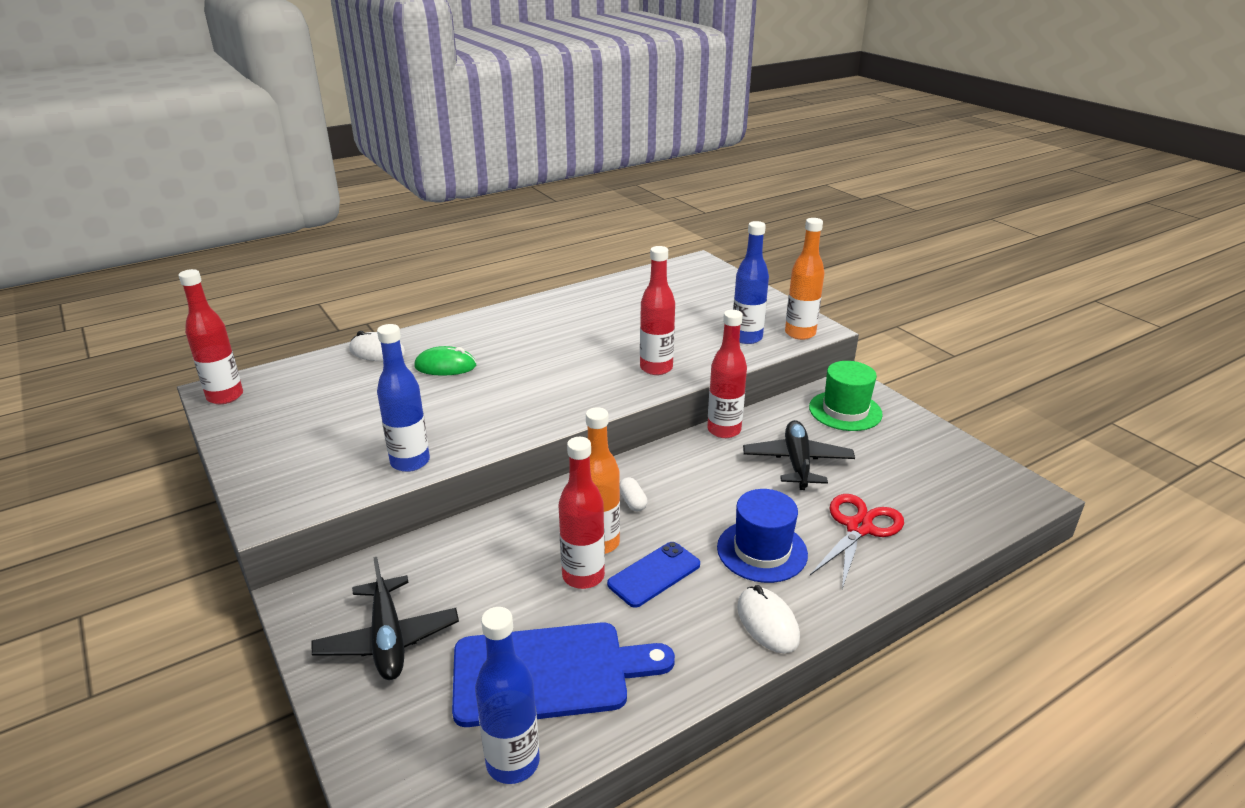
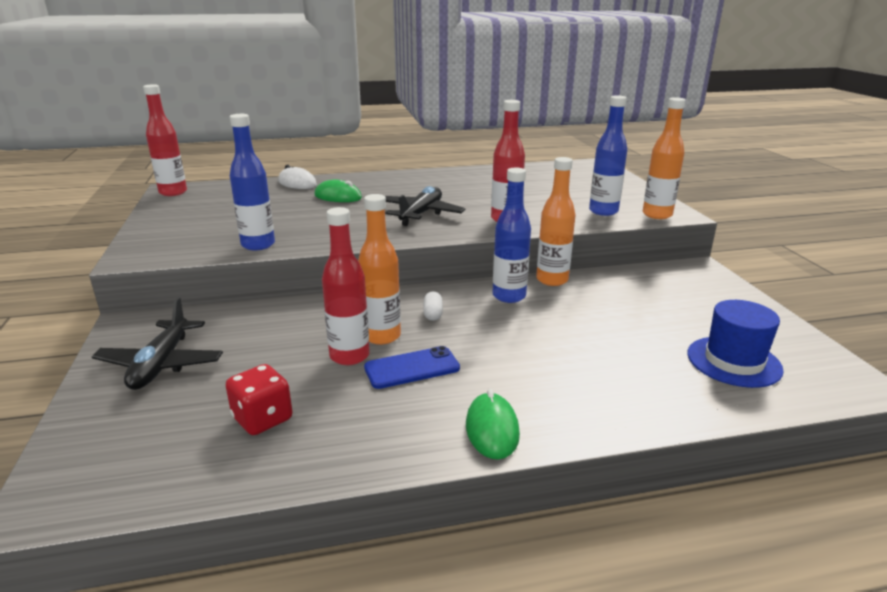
camera: 20 degrees right, 5 degrees down
(513, 762) = (175, 478): blue bottle -> blue bottle (509, 296)
(549, 673) = (262, 419): blue cutting board -> red dice
(724, 430) = (552, 280): red bottle -> orange bottle
(762, 551) = (526, 372): blue hat -> blue hat (733, 361)
(767, 623) = (492, 429): white mouse -> green mouse
(797, 462) = (607, 313): black plane -> black plane (421, 214)
(845, 411) = (681, 285): green hat -> none
(858, 528) = (639, 374): red scissors -> none

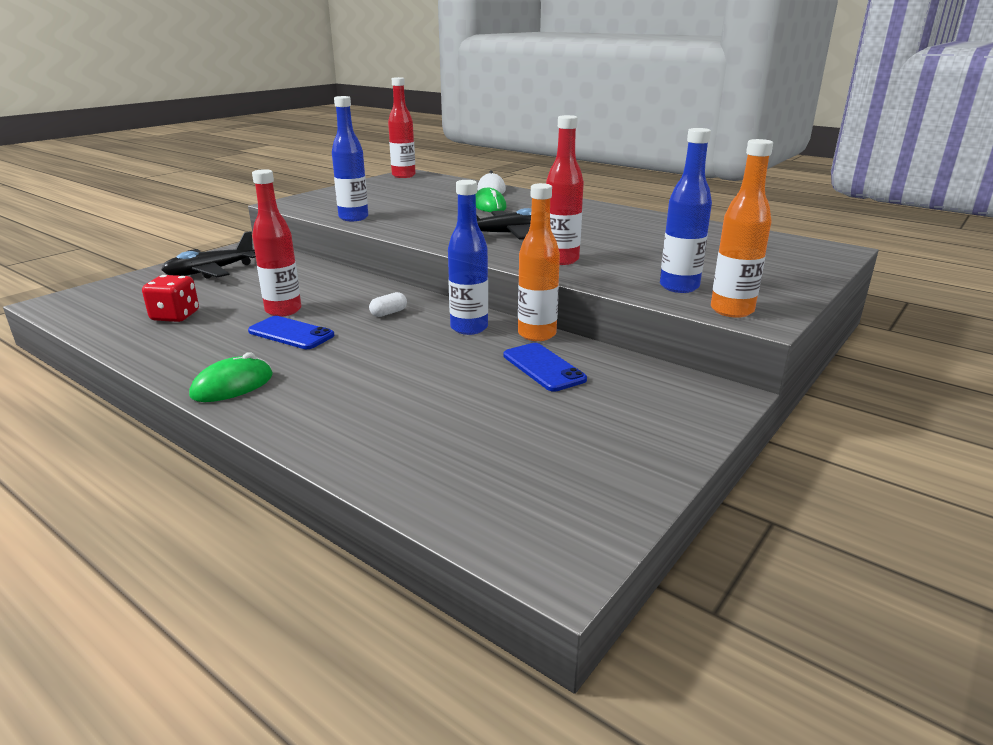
camera: 50 degrees right, 0 degrees up
(382, 336) = (326, 310): orange bottle -> none
(607, 297) = (543, 367): none -> blue phone
(733, 361) = (497, 465): blue hat -> none

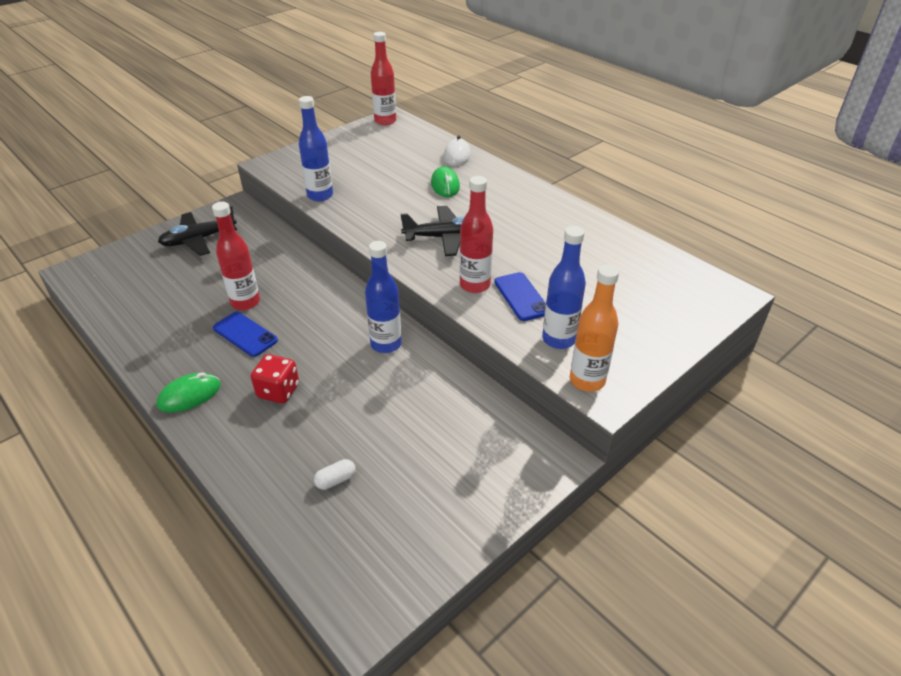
camera: 10 degrees right, 15 degrees up
(175, 316) = (162, 300): red dice -> red dice (278, 391)
(388, 313) = (327, 315): white capsule -> white capsule (336, 480)
(537, 334) = (438, 359): orange bottle -> none
(543, 367) = (428, 404): blue phone -> blue phone (521, 297)

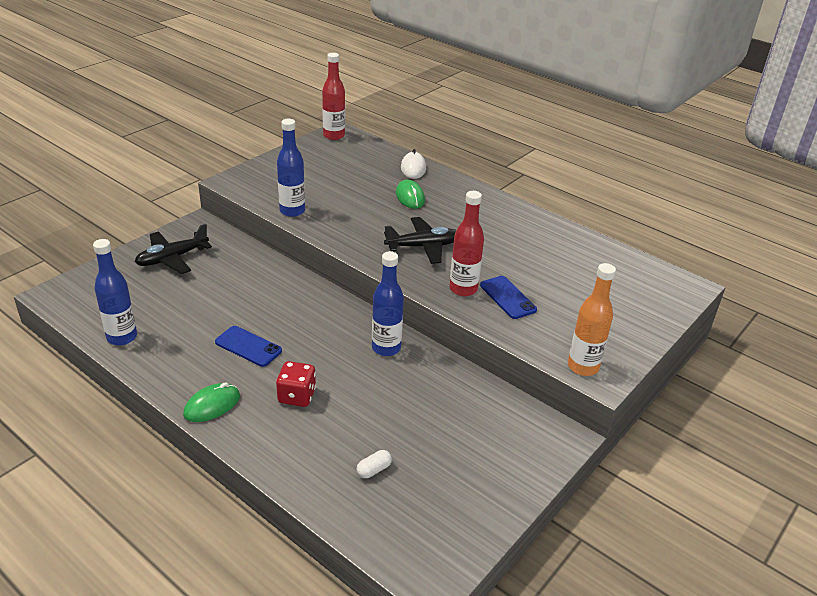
camera: 10 degrees left, 5 degrees down
(245, 302) = (239, 316): red bottle -> none
(558, 339) = (550, 333): blue bottle -> blue bottle (122, 337)

